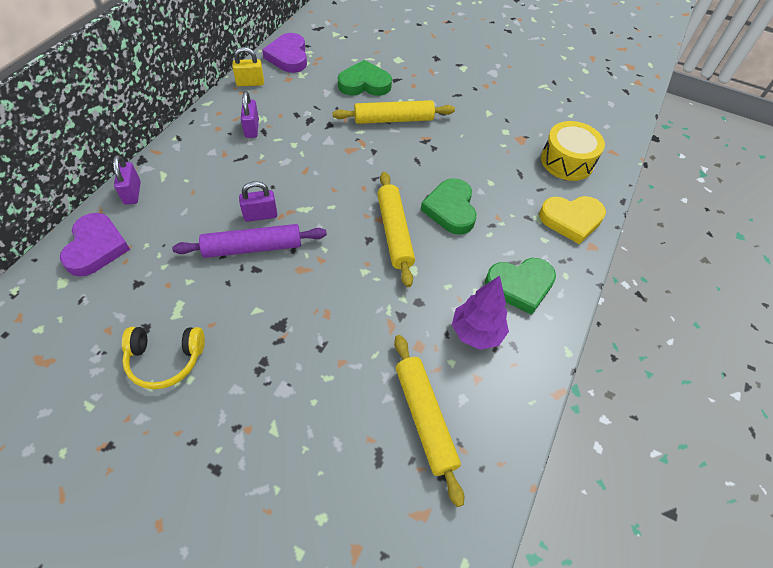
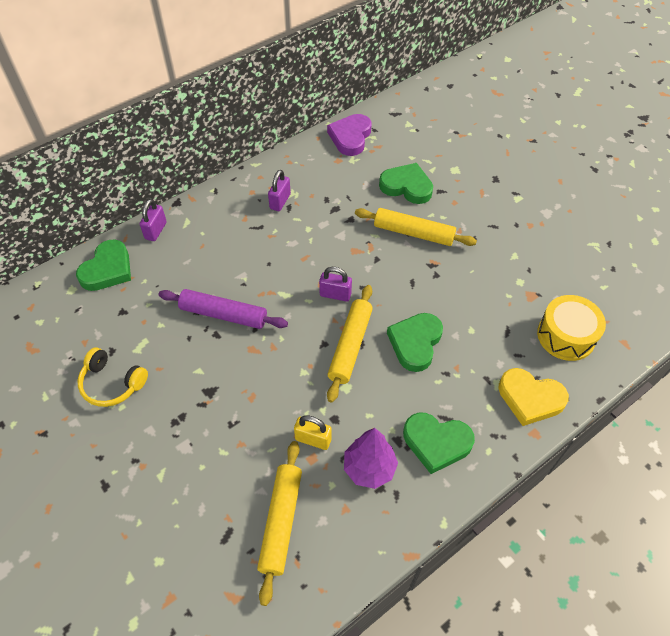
camera: 30 degrees right, 0 degrees up
(96, 247) = (108, 269): purple heart -> green heart
(250, 83) = (302, 155): yellow padlock -> yellow padlock (313, 439)
(260, 215) = (245, 287): purple padlock -> purple padlock (335, 294)

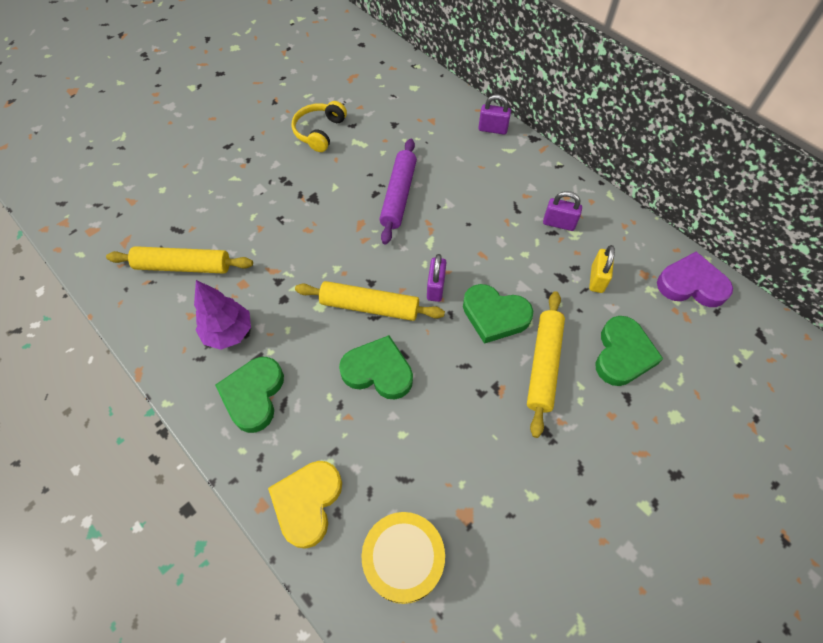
camera: 85 degrees right, 5 degrees up
(108, 269) = (439, 105): green heart -> green heart (495, 315)
(313, 439) = (262, 283): yellow padlock -> yellow padlock (597, 279)

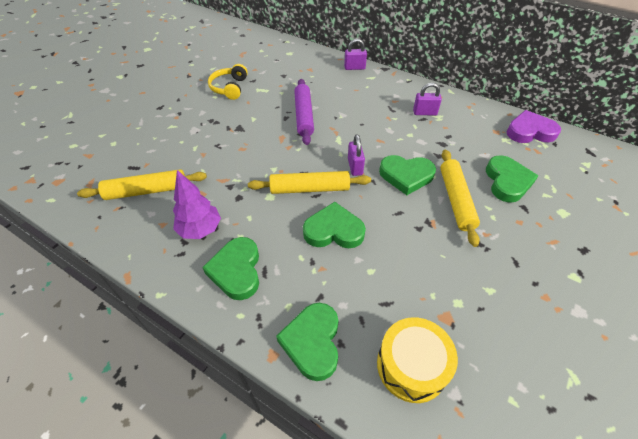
camera: 15 degrees left, 10 degrees down
(307, 503) = (312, 342): yellow heart -> green heart
(597, 279) = (466, 140): yellow padlock -> none

